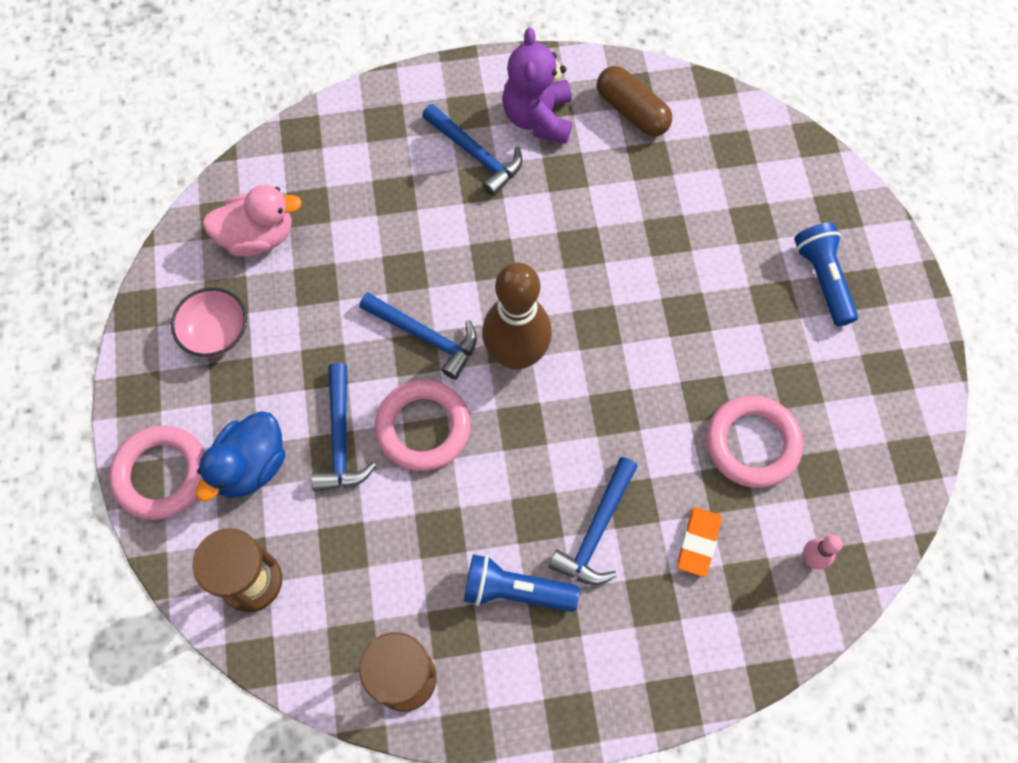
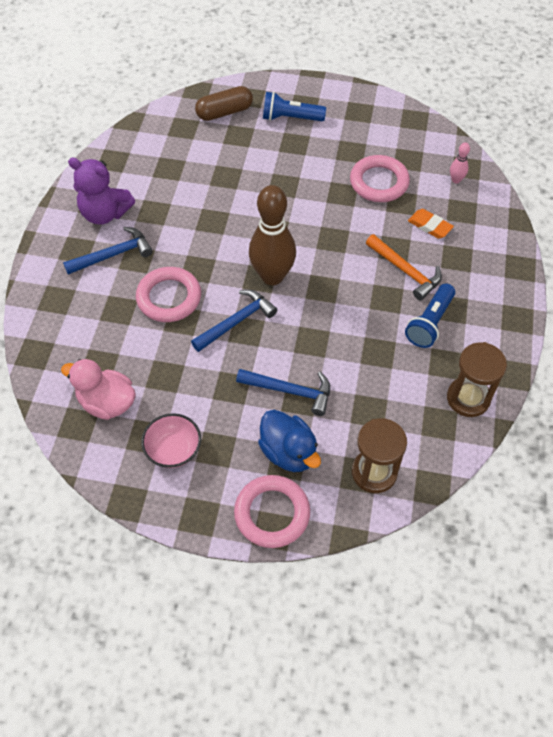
camera: 70 degrees left, 10 degrees down
(258, 236) = (107, 402): pink duck -> pink duck turned 75 degrees counterclockwise
(423, 428) = (302, 341): pink ring -> pink ring (169, 298)
(596, 530) = (405, 271): blue hammer -> orange hammer
(632, 111) = (129, 165): brown capsule -> brown capsule (224, 112)

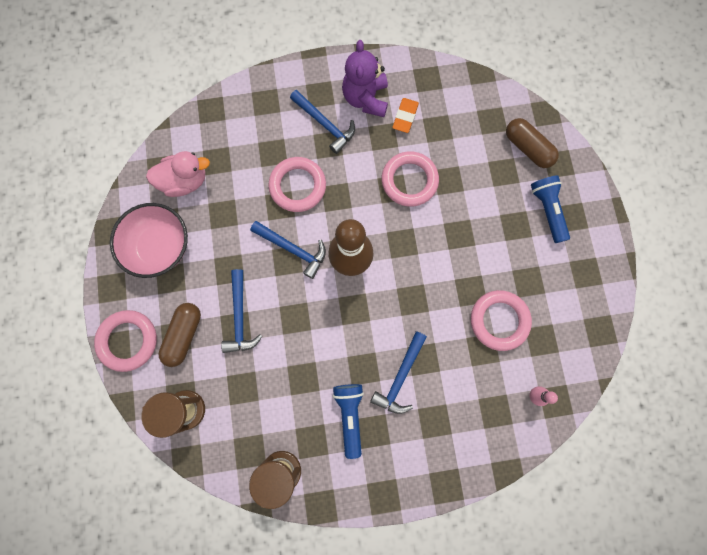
camera: 70 degrees right, 20 degrees up
(107, 402) = (185, 181): pink duck -> pink duck turned 75 degrees clockwise
(173, 449) = (160, 247): pink bowl -> pink bowl, size x1.56
(211, 205) = (409, 181): none -> pink ring
(288, 452) = (184, 335): blue duck -> brown capsule
(405, 271) = (400, 377): orange hammer -> blue hammer
(429, 226) = (463, 385): orange eraser -> orange eraser (405, 117)
(430, 323) = (350, 415): blue flashlight -> blue flashlight turned 75 degrees clockwise

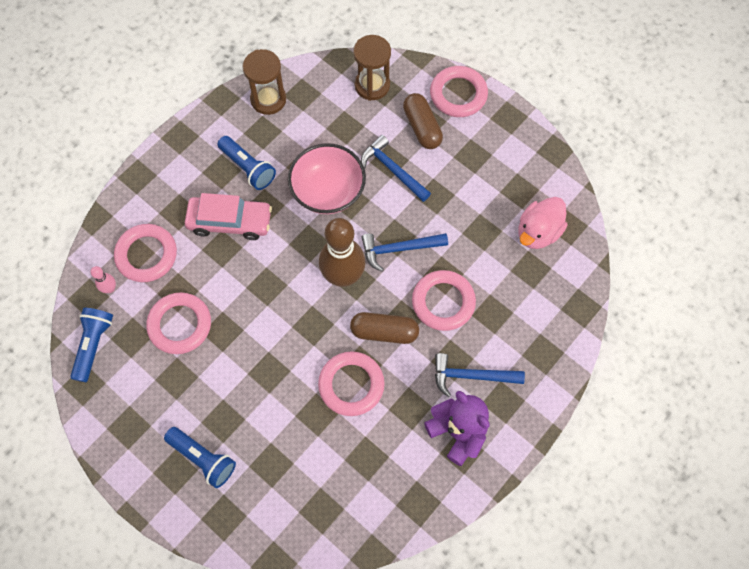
camera: 140 degrees right, 10 degrees down
(160, 247) = (504, 170): pink bowl -> pink bowl (328, 191)
(400, 377) = (230, 222): blue hammer -> pink car
(405, 117) = (406, 444): orange eraser -> none
(486, 401) = (146, 255): none -> pink ring
(527, 148) = (265, 508): brown capsule -> brown capsule (384, 332)
(575, 356) = (93, 345): none -> blue flashlight

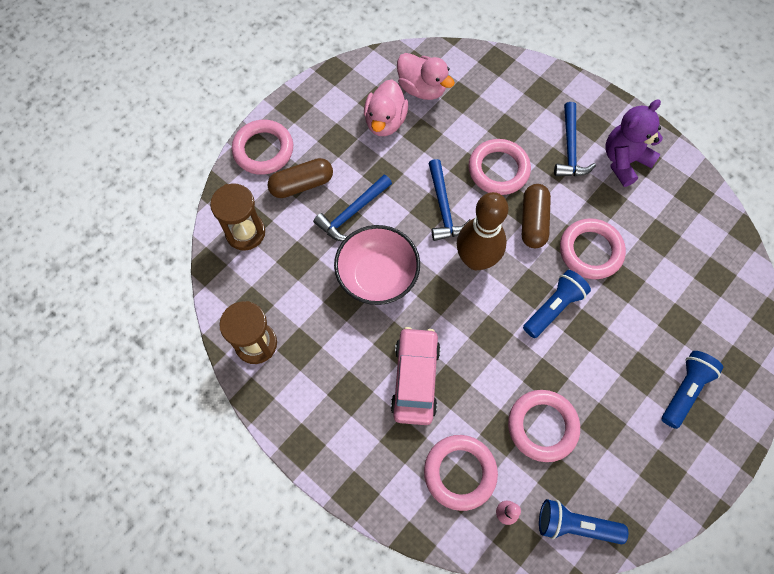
camera: 90 degrees left, 0 degrees up
(248, 168) = (346, 362): blue flashlight -> blue flashlight (553, 308)
(495, 197) = (385, 121): none -> pink duck

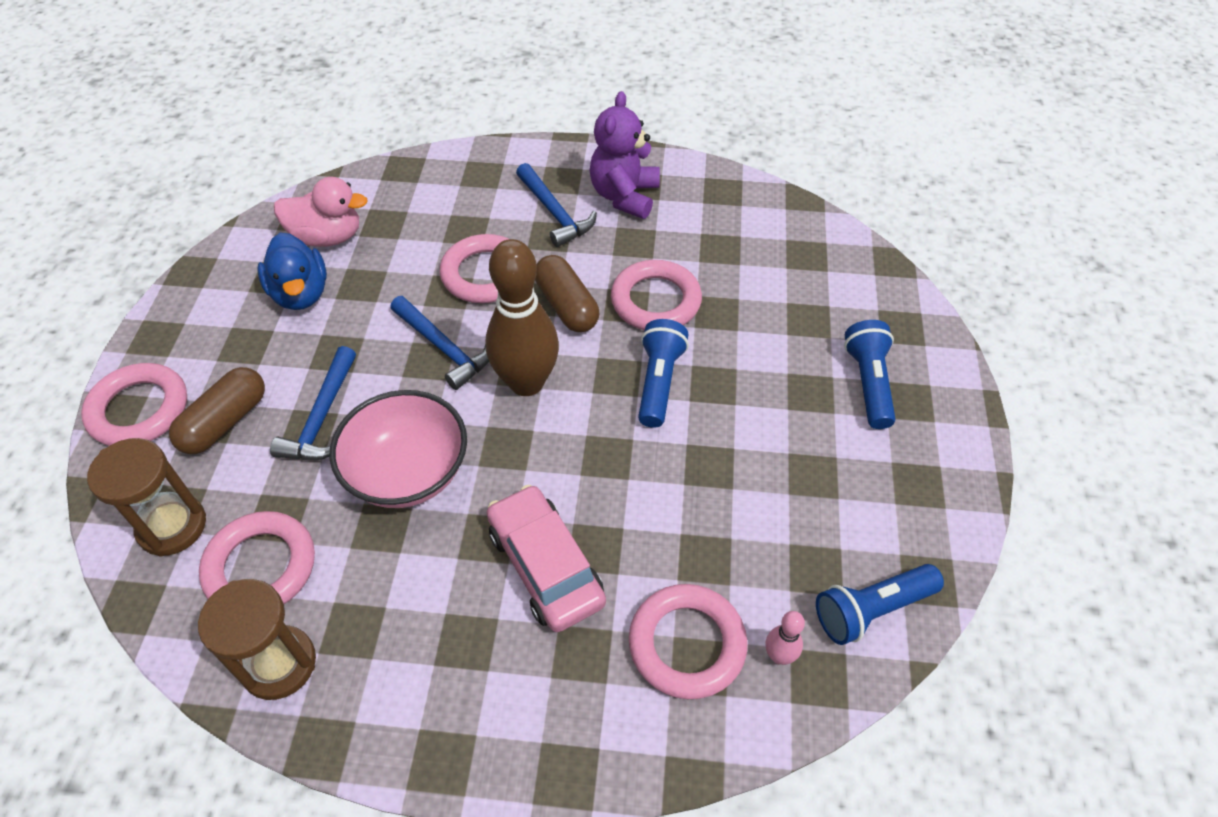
camera: 35 degrees left, 15 degrees down
(385, 121) = (300, 293): pink duck -> blue duck
(542, 426) = (746, 520): pink ring -> pink ring (261, 567)

